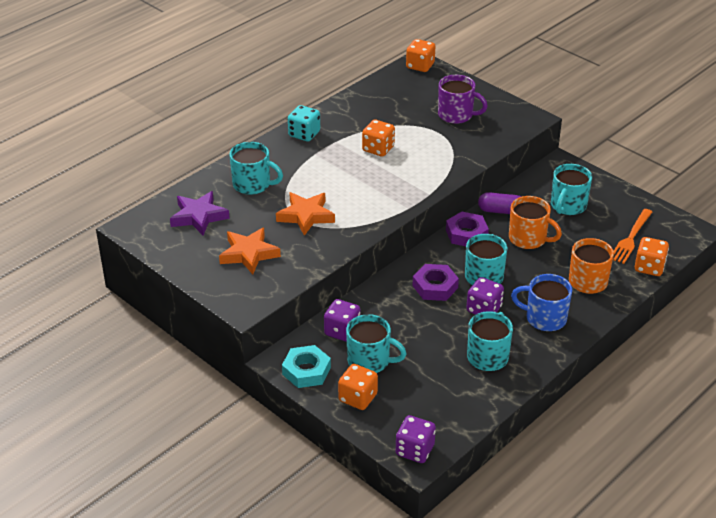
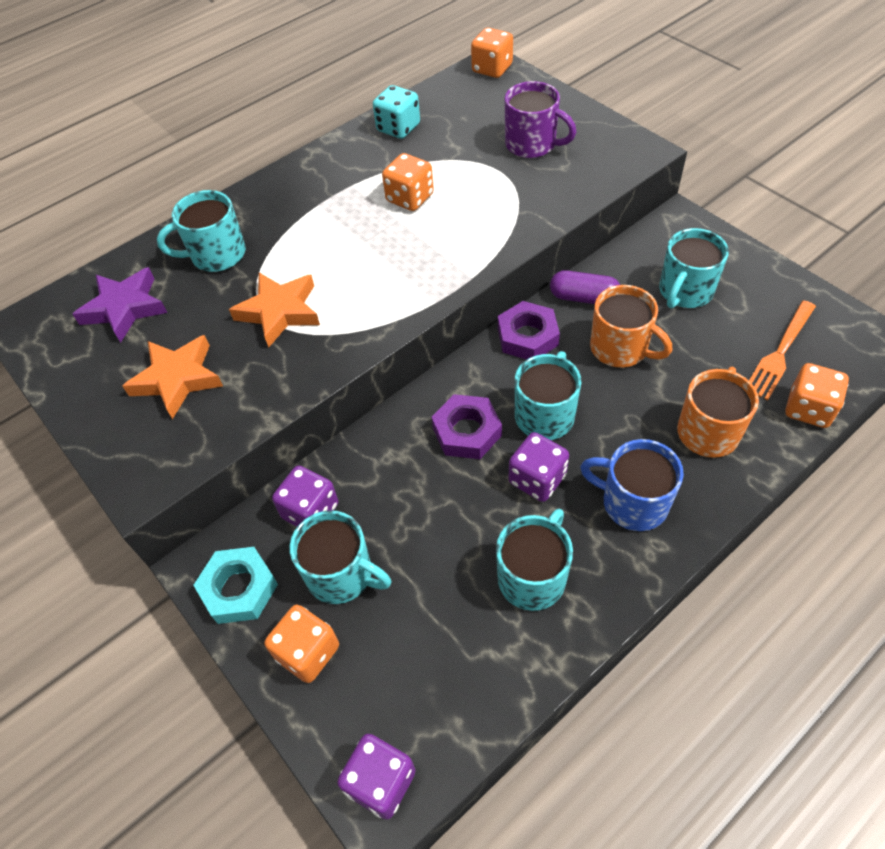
camera: 10 degrees right, 15 degrees up
(252, 185) = (217, 255): turquoise mug -> turquoise mug turned 135 degrees clockwise
(304, 134) = (310, 172): turquoise dice -> turquoise dice (398, 128)

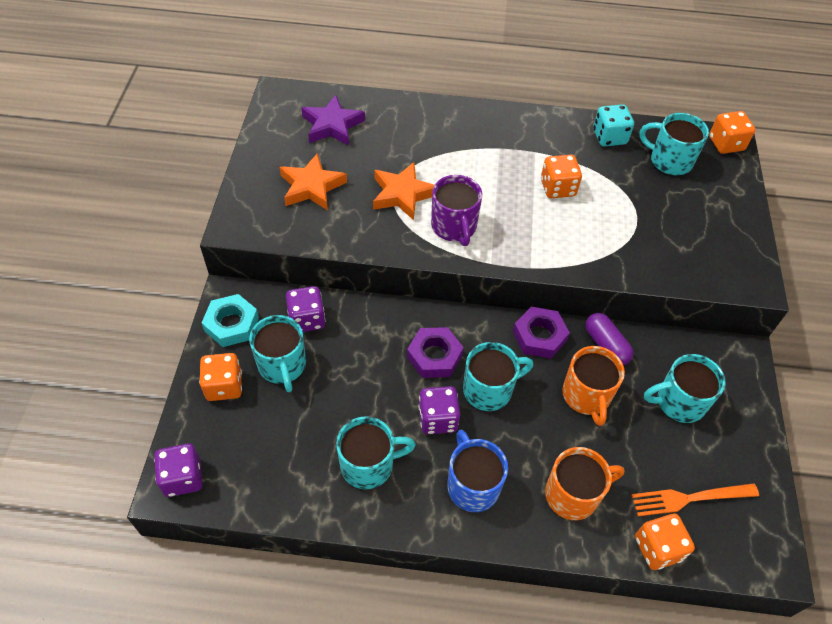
camera: 40 degrees right, 0 degrees up
(217, 255) = (410, 133): turquoise mug -> turquoise mug (669, 161)
(532, 144) = (682, 216): purple mug -> purple mug (454, 227)

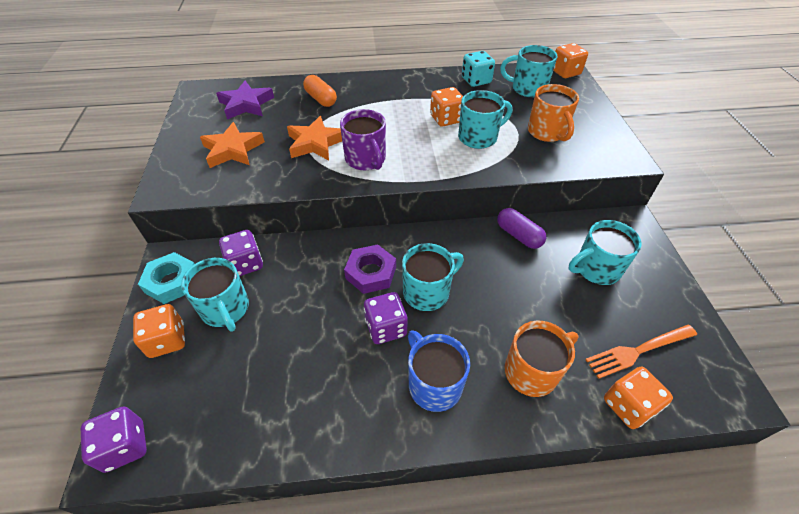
camera: 10 degrees left, 5 degrees down
(368, 465) = (326, 387): turquoise mug -> turquoise mug (478, 137)
(418, 132) = (321, 99): none -> orange capsule
(539, 336) = (460, 239): purple nut -> none
(586, 396) = (515, 279): orange mug -> orange mug (547, 132)

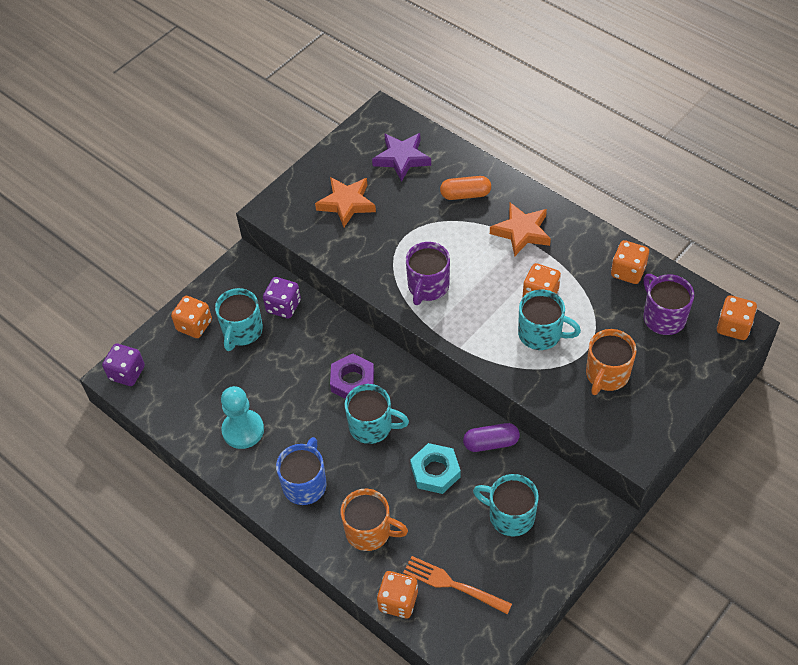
camera: 50 degrees right, 5 degrees up
(172, 282) = (230, 284): turquoise nut -> turquoise nut (435, 471)
(315, 143) = (410, 241): orange star -> orange star (521, 232)
(321, 99) = (465, 194): orange capsule -> orange capsule turned 75 degrees clockwise
(321, 390) = (243, 430): none -> turquoise pawn
(386, 328) = (318, 426): purple dice -> none
(476, 80) = (628, 271): turquoise dice -> orange dice
(518, 235) = (491, 443): purple capsule -> purple capsule turned 75 degrees clockwise
(528, 89) = (663, 317): turquoise mug -> purple mug

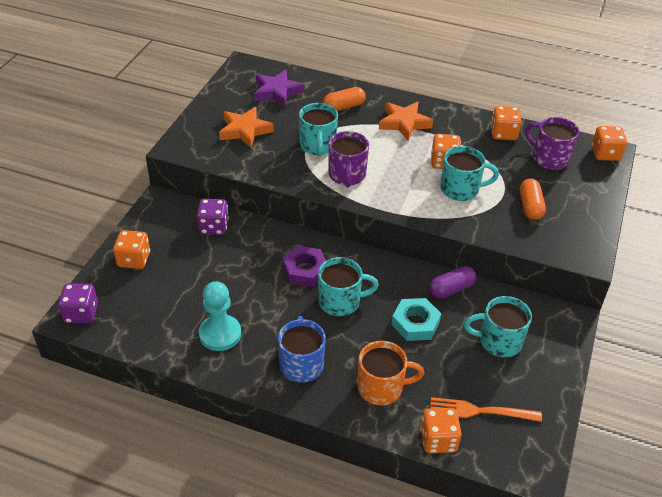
camera: 25 degrees left, 10 degrees down
(242, 331) = (183, 254): turquoise mug -> turquoise mug (318, 146)
(606, 374) = (530, 206): orange mug -> orange capsule

